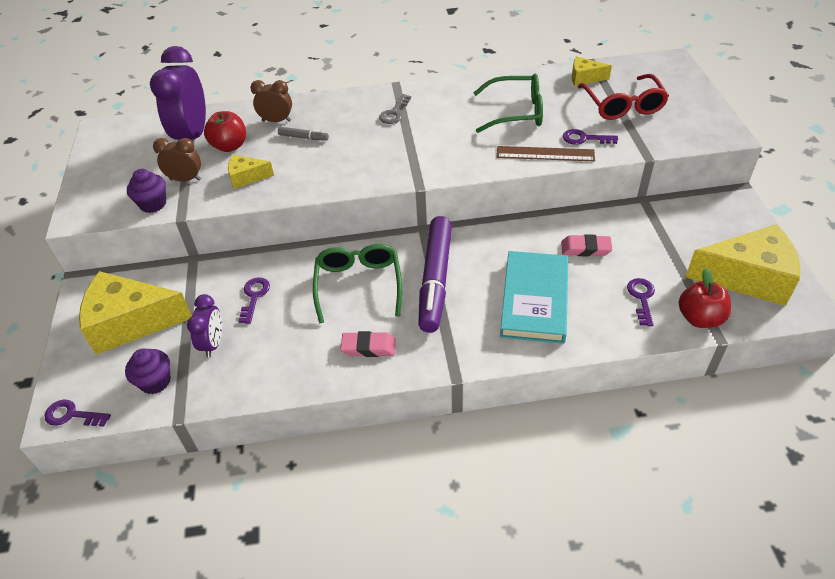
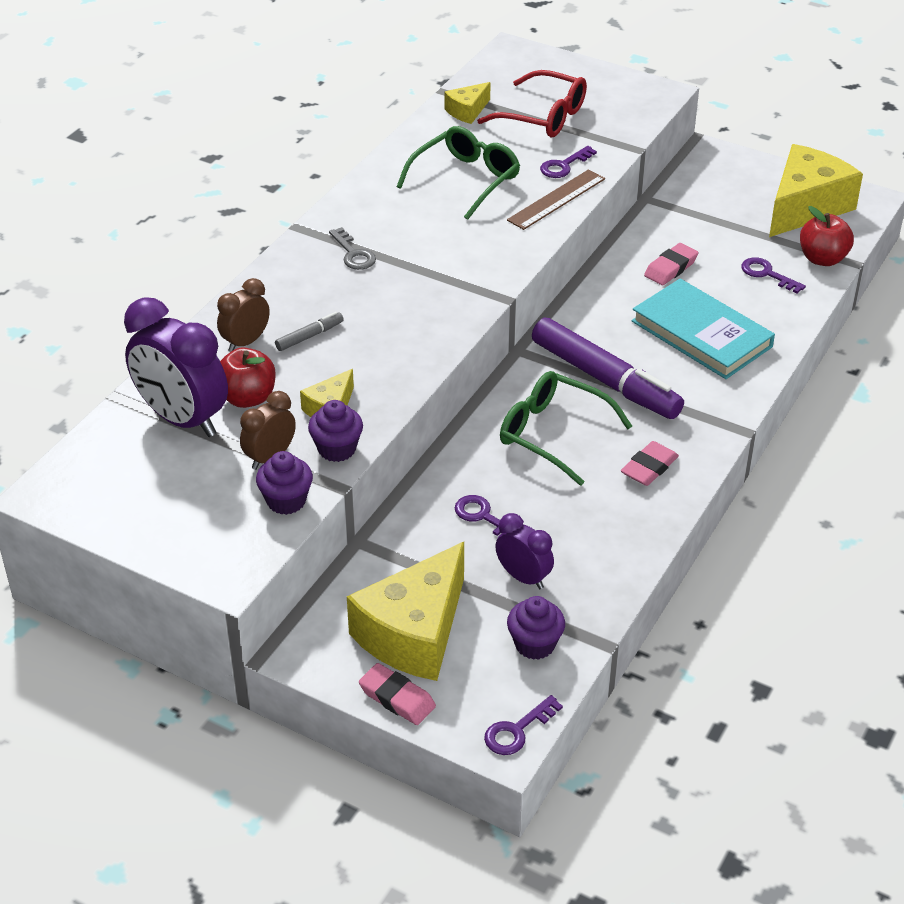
camera: 55 degrees left, 5 degrees down
(71, 345) = (397, 698): none -> pink eraser
(213, 198) = (337, 449): none -> purple cupcake

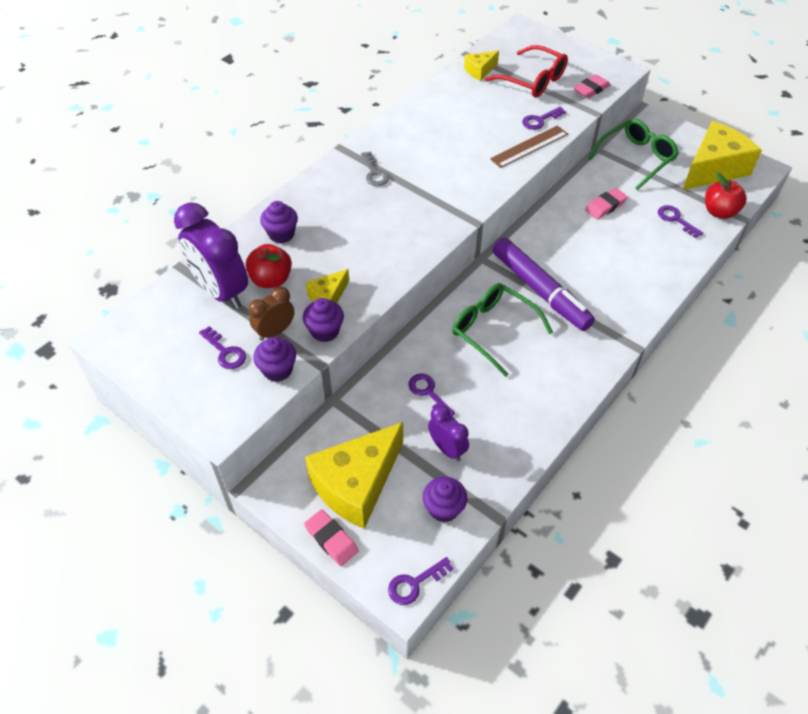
camera: 10 degrees right, 10 degrees up
(210, 489) = (225, 352): none -> purple key
(246, 342) = (281, 234): brown clock -> purple cupcake
(309, 336) = (327, 235): grey marker -> none
(465, 180) = (467, 124): green glasses -> green glasses (636, 158)
(649, 467) = (559, 368): pink eraser -> pink eraser (591, 89)
(701, 334) = (618, 262): turquoise book -> none

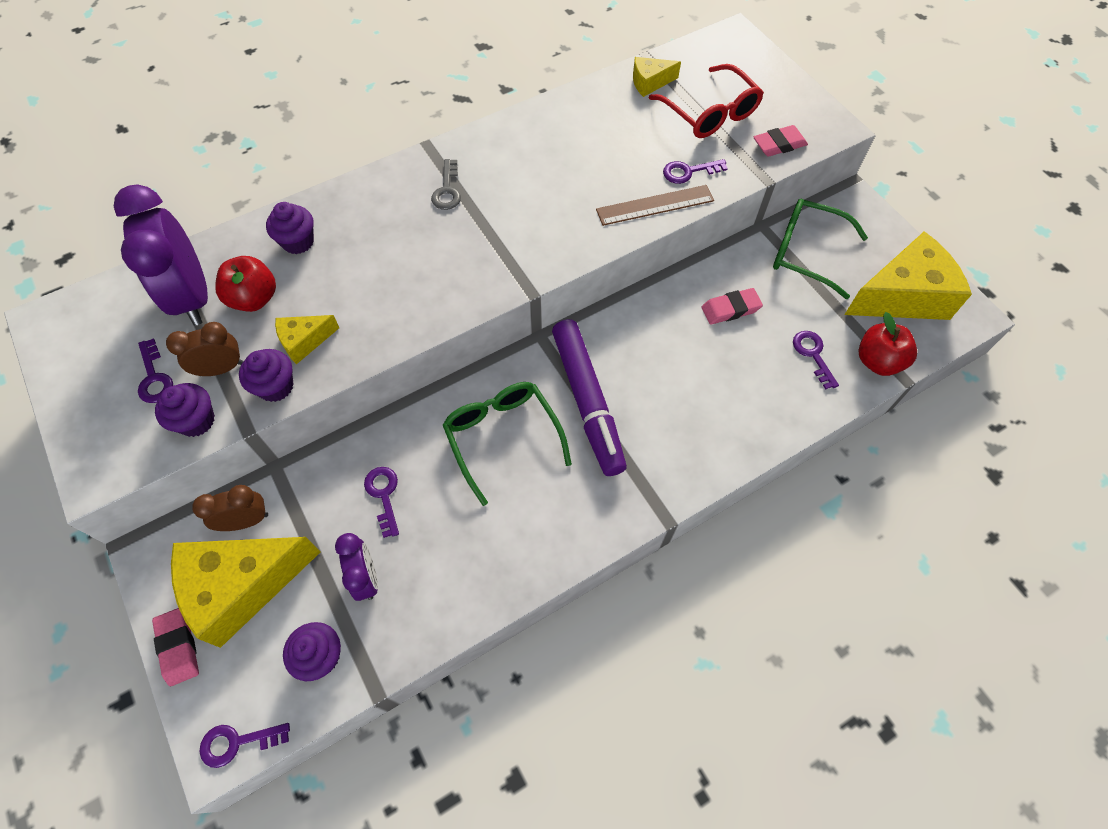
camera: 20 degrees right, 10 degrees up
(333, 441) = (246, 521): none -> brown clock
(636, 158) = (806, 253): green glasses -> green glasses turned 135 degrees counterclockwise

